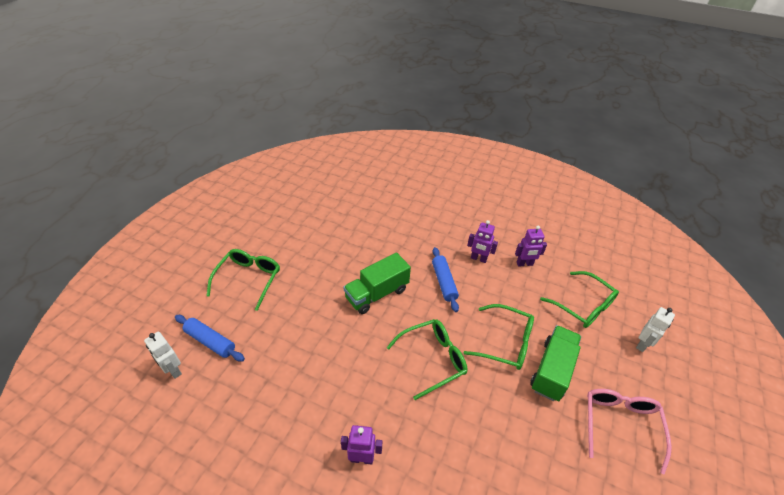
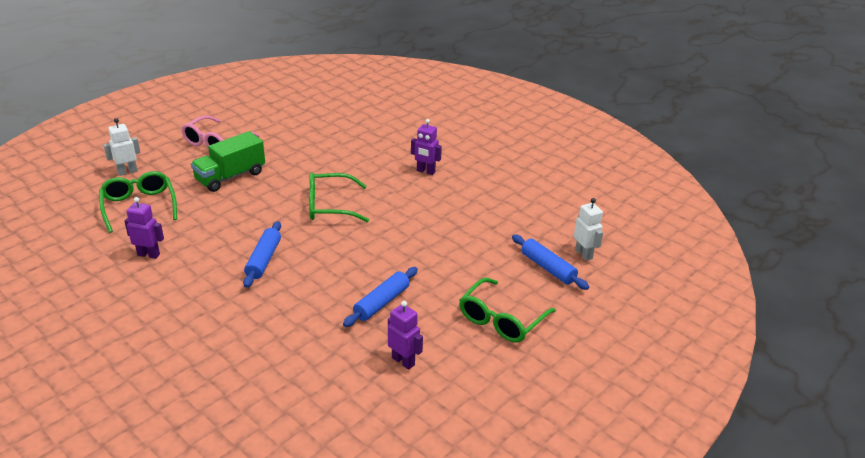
camera: 160 degrees left, 10 degrees down
(339, 270) = (382, 303): none -> blue rolling pin
(377, 294) = (350, 267): green truck -> none
(478, 259) = (197, 273): purple robot -> purple robot (403, 361)
(506, 343) = (250, 200): green glasses -> none

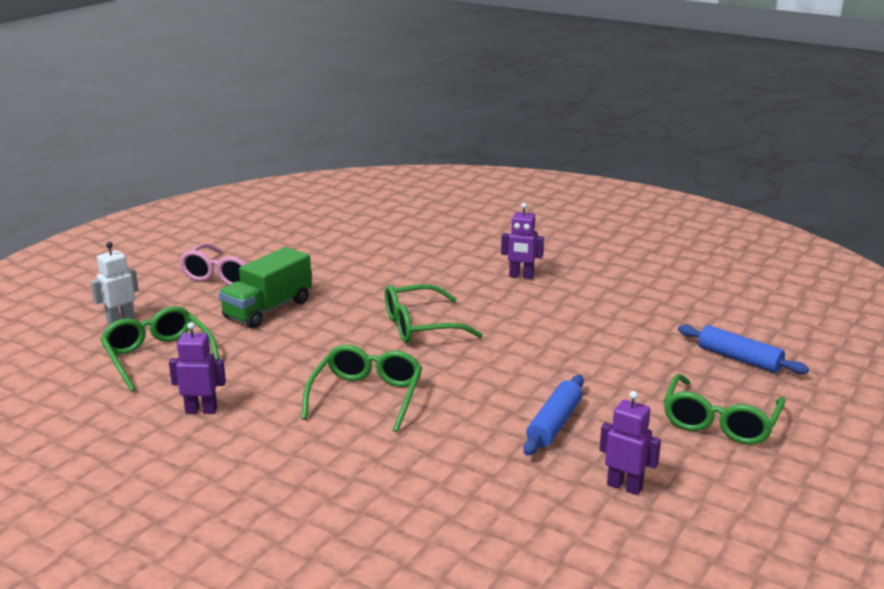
camera: 10 degrees left, 10 degrees down
(263, 260) = (366, 396): blue rolling pin -> green glasses
(584, 254) = (772, 339): white robot -> none

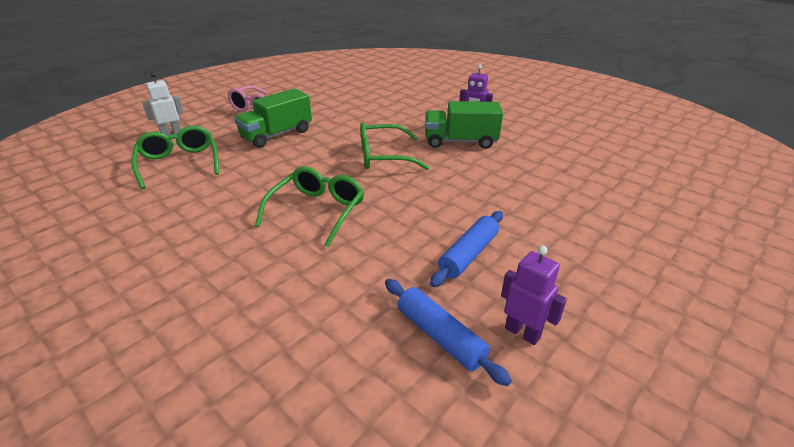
camera: 10 degrees right, 10 degrees up
(201, 410) = (183, 210): purple robot -> none
(511, 299) = (460, 141): none -> green truck
(720, 422) = (626, 270): green glasses -> none
(739, 359) = (647, 208): blue rolling pin -> blue rolling pin (440, 336)

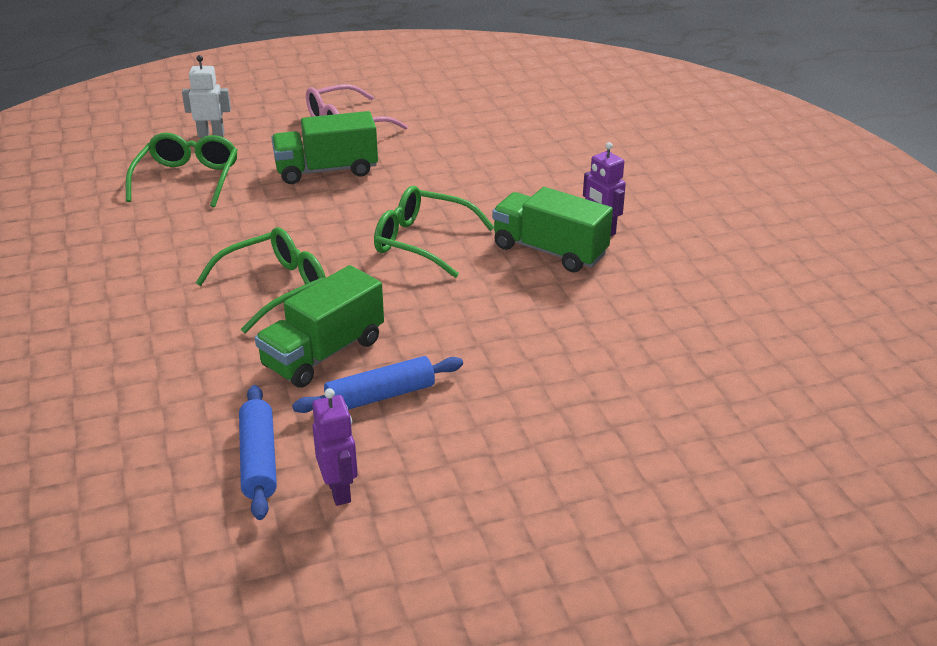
camera: 30 degrees right, 0 degrees up
(398, 241) = (323, 353): none -> green truck

